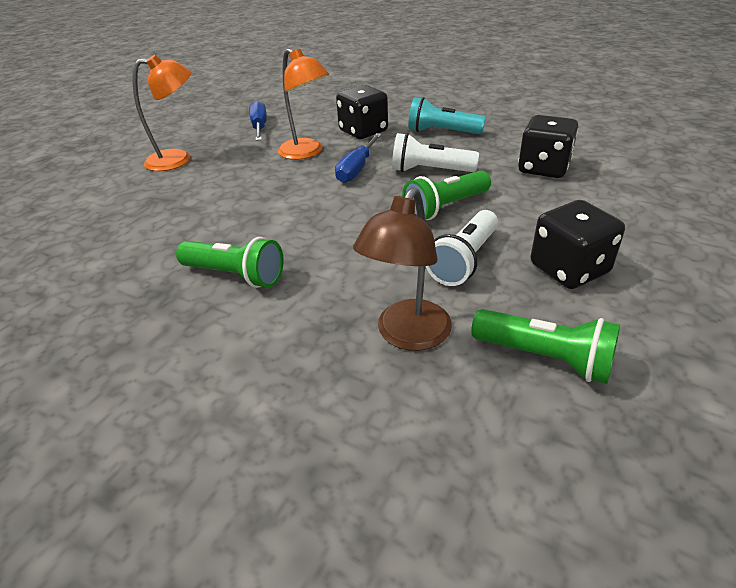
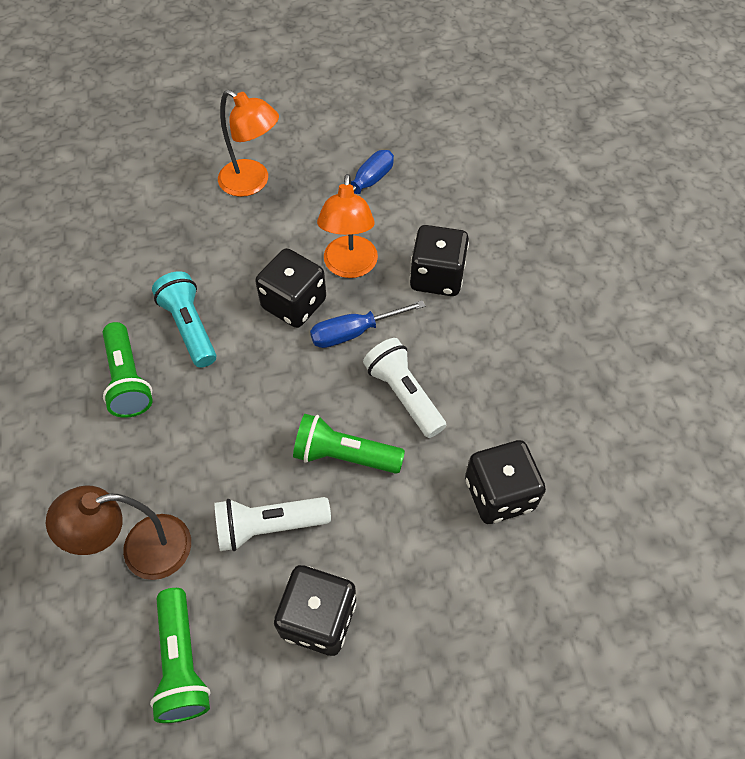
camera: 45 degrees right, 20 degrees up
(298, 181) = (294, 304): none -> black dice
(442, 132) = (501, 347): turquoise flashlight -> turquoise flashlight (190, 327)

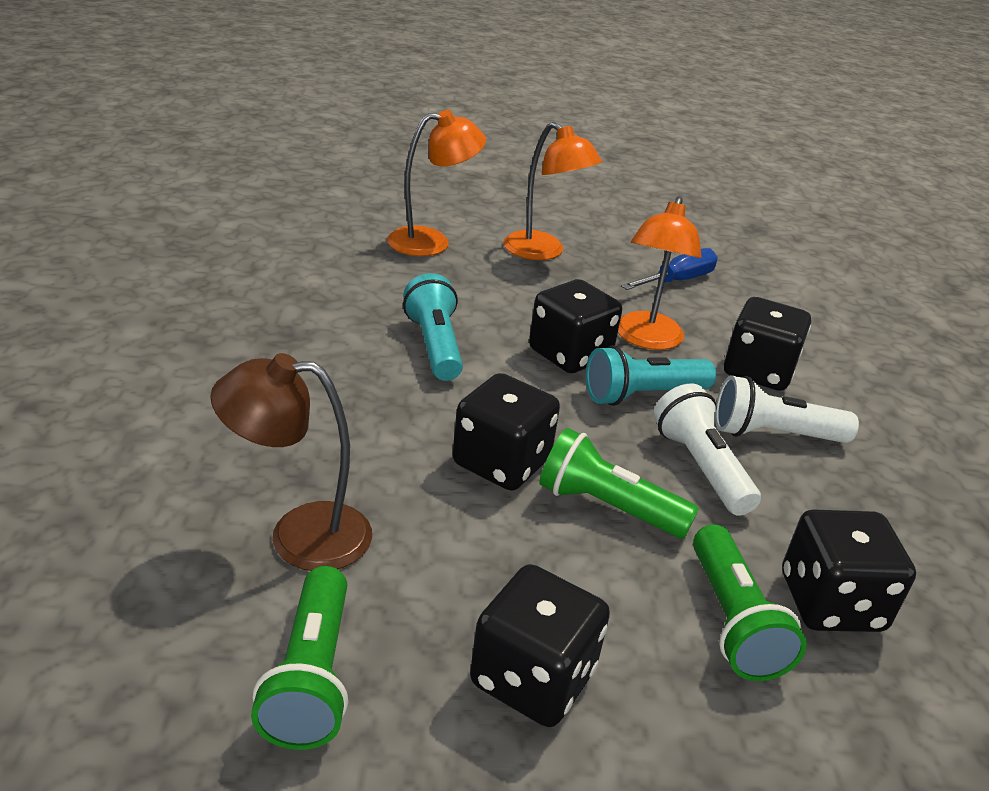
camera: 10 degrees right, 25 degrees down
(128, 379) = (343, 372): green flashlight -> green flashlight (732, 621)
(159, 199) = (431, 241): none -> orange lamp
(264, 436) = (501, 463): none -> black dice
(269, 526) = (484, 554): white flashlight -> white flashlight (773, 434)
(354, 332) = (643, 395): blue screwdriver -> turquoise flashlight

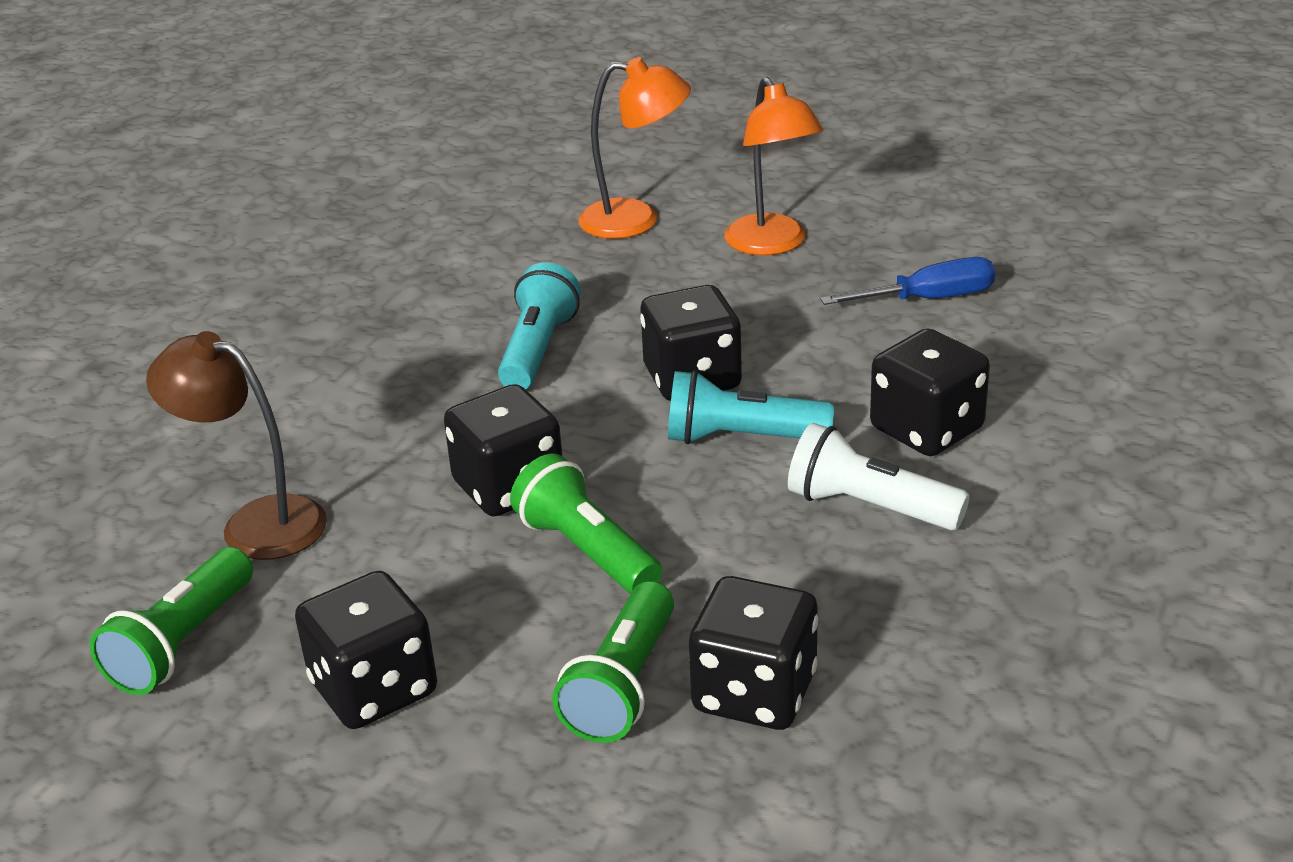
camera: 30 degrees right, 0 degrees up
(646, 339) = (810, 371): orange lamp -> none
(700, 467) = (737, 528): white flashlight -> none

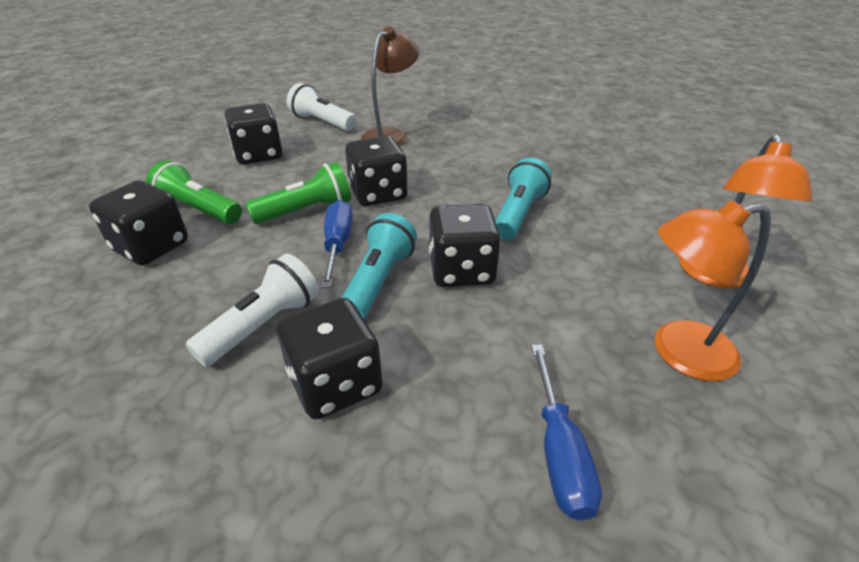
camera: 100 degrees right, 5 degrees up
(182, 643) = (322, 122): green flashlight -> white flashlight
(538, 350) = (518, 214): turquoise flashlight -> turquoise flashlight turned 90 degrees counterclockwise
(672, 492) = (338, 245): none -> blue screwdriver

